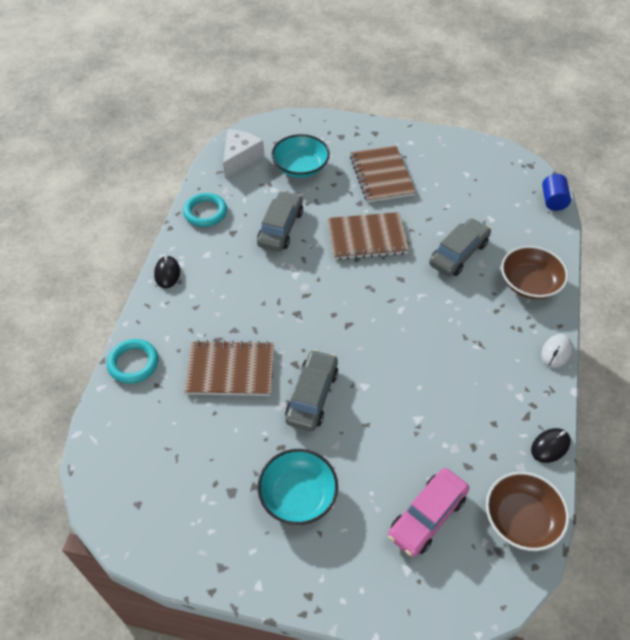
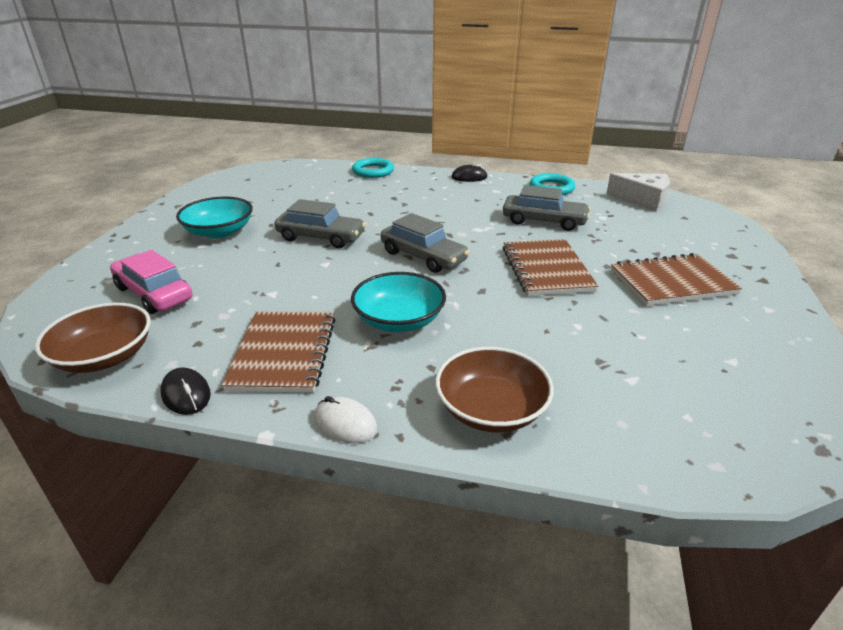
camera: 90 degrees right, 20 degrees down
(230, 370) = (359, 203): brown notebook -> brown notebook (283, 353)
(300, 167) = (650, 230): turquoise bowl -> turquoise bowl (399, 320)
(458, 254) = (539, 339): grey car -> grey car (423, 257)
(553, 200) = (729, 472): blue cylinder -> none

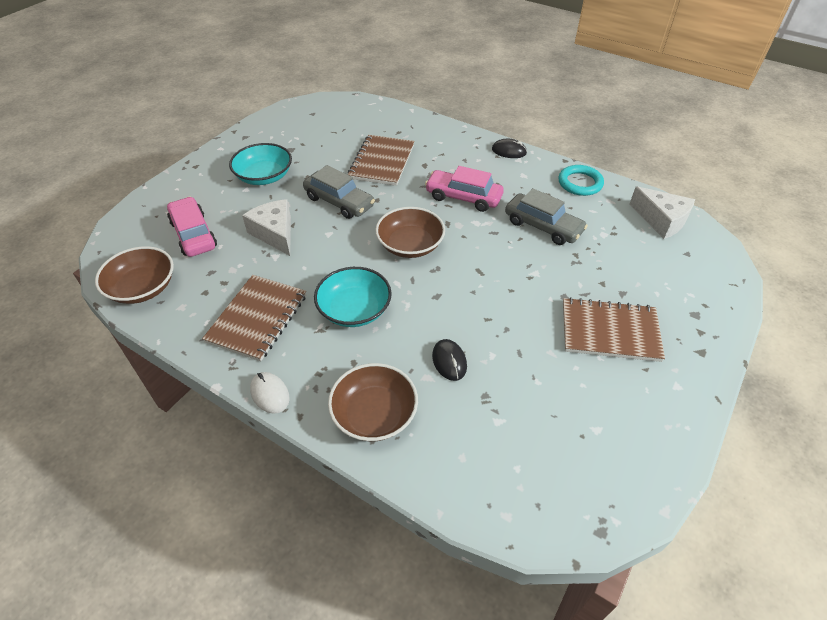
camera: 20 degrees right, 15 degrees up
(186, 394) = (181, 337): black mouse -> black mouse (449, 361)
(260, 274) = (275, 233): none -> white cheese
(373, 171) = (424, 124): turquoise ring -> none
(423, 257) = (410, 245): grey car -> brown bowl
(451, 214) = (463, 197): none -> pink car
(546, 269) = (506, 286): brown notebook -> brown notebook (382, 162)

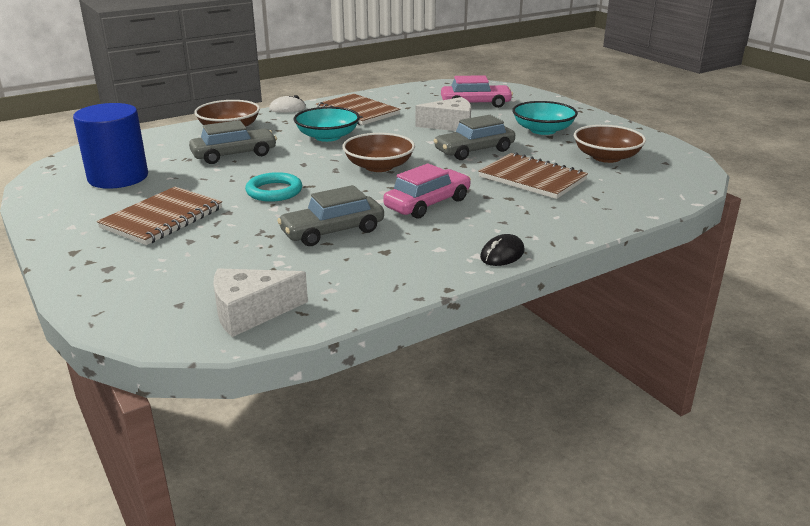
camera: 115 degrees right, 20 degrees down
(142, 288) = (427, 89): brown bowl -> brown bowl (606, 157)
(449, 361) = (234, 155): black mouse -> grey car
(571, 428) = (118, 177): none -> blue cylinder
(580, 183) = (386, 281): turquoise ring -> turquoise ring (274, 191)

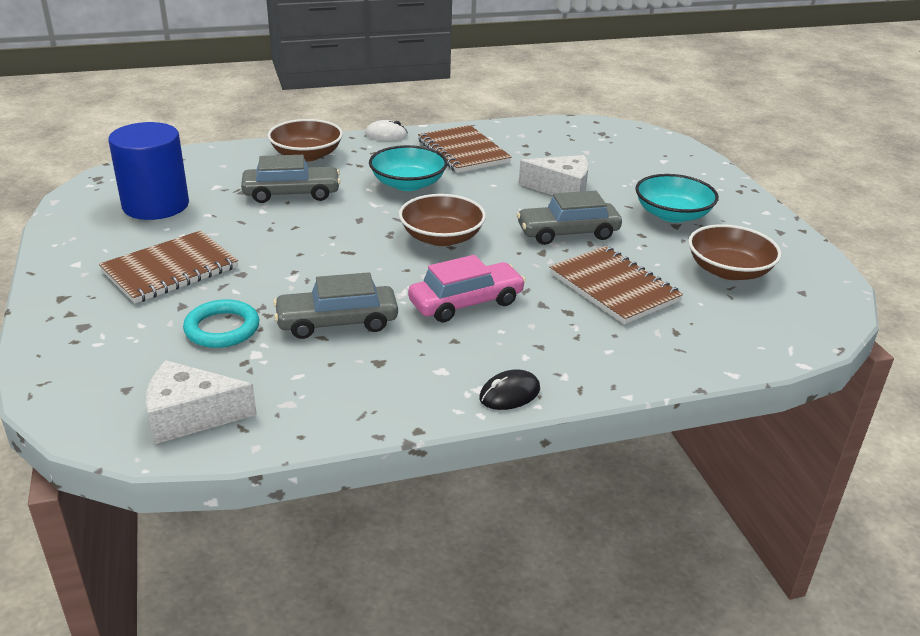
camera: 15 degrees right, 5 degrees up
(274, 191) = (306, 253): turquoise ring -> turquoise ring (222, 328)
(475, 104) = (612, 160): pink car -> none

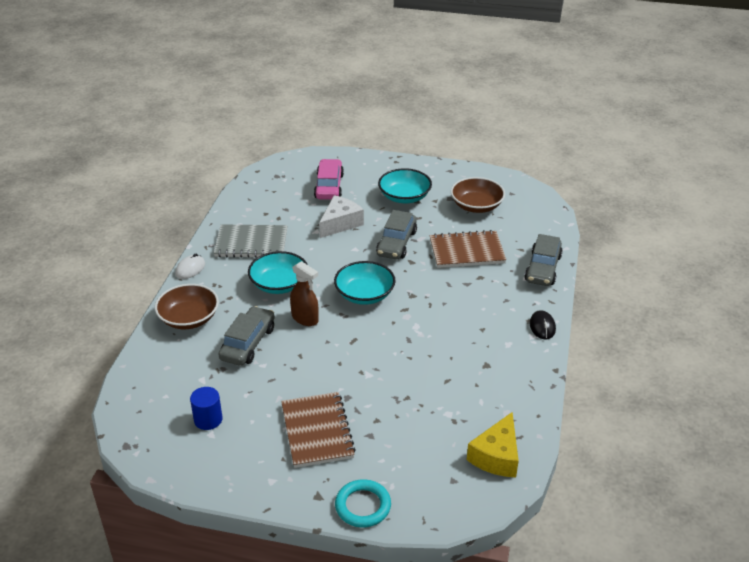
camera: 60 degrees left, 5 degrees up
(156, 205) = (208, 419): blue cylinder -> blue cylinder, size x0.52
(191, 416) = (496, 456): white cheese -> yellow cheese
(222, 328) = (410, 422): turquoise ring -> turquoise ring (363, 506)
(337, 322) = (435, 369): grey car -> grey car (543, 268)
(361, 213) = (305, 318): none -> brown spray bottle
(441, 237) = (364, 294): brown bowl -> turquoise bowl
(463, 152) = (251, 243): brown notebook -> grey notebook
(466, 303) = (447, 311): pink car -> pink car (329, 186)

